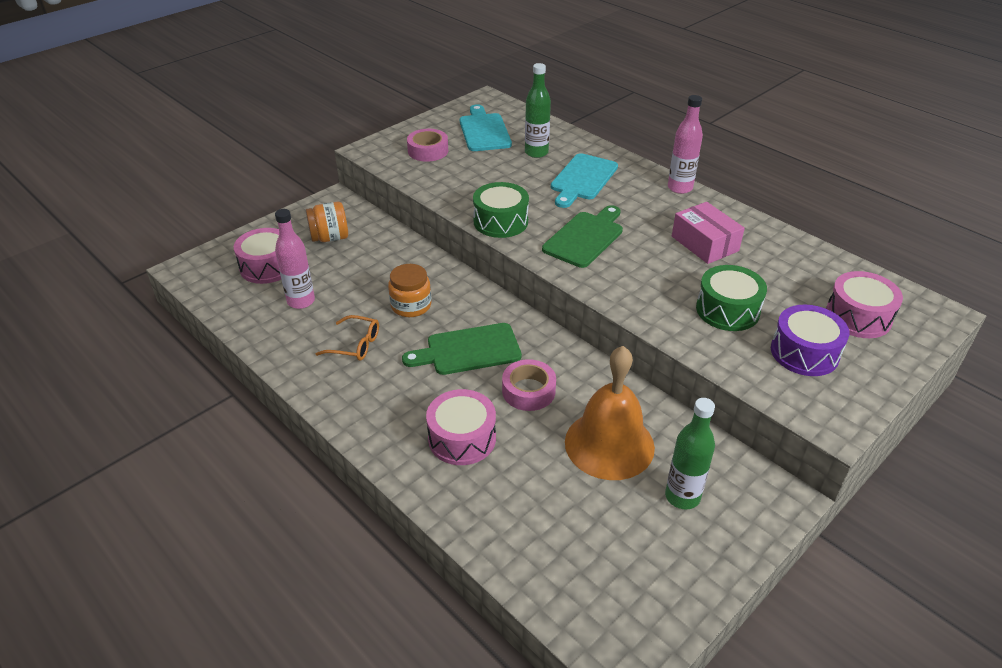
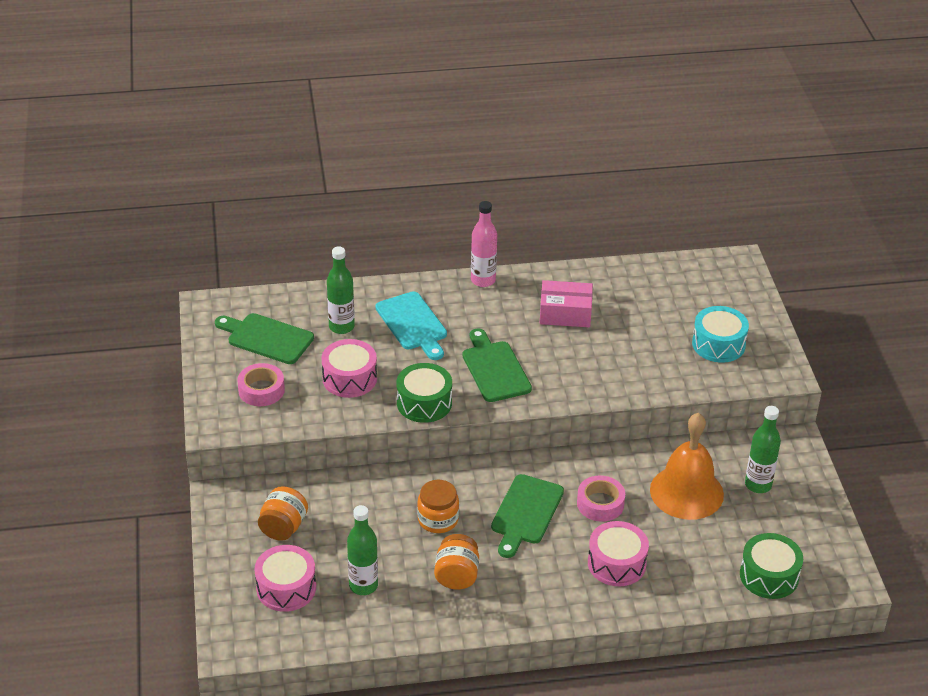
camera: 55 degrees left, 0 degrees up
(301, 301) = (363, 585): pink bottle -> green bottle
(355, 345) = (457, 575): orange glasses -> orange jar
(484, 131) = (267, 338): turquoise cutting board -> green cutting board
(727, 310) = (647, 350): green drum -> green drum (769, 576)
(804, 352) = (718, 344): purple drum -> turquoise drum
(858, 317) = (709, 297): pink drum -> pink drum (349, 378)

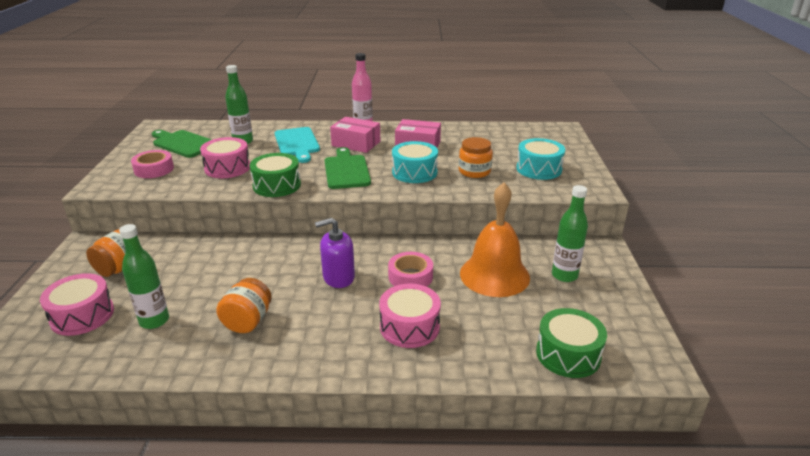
camera: 10 degrees right, 10 degrees down
(438, 519) = (257, 275): orange jar -> orange jar (474, 171)
(487, 317) = (356, 143): none -> pink box
(525, 513) = (338, 277): green cutting board -> purple soap dispenser
(576, 364) = (414, 172): none -> turquoise drum

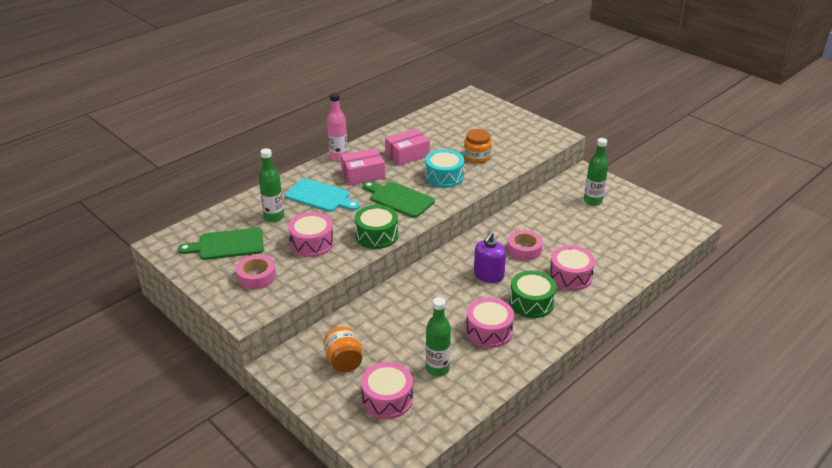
camera: 45 degrees left, 5 degrees up
(248, 321) = (489, 331): orange jar -> pink drum
(494, 275) = (562, 221): orange bell -> none
(539, 169) = (508, 136): turquoise drum -> none
(568, 354) = (653, 242): green drum -> green drum (531, 302)

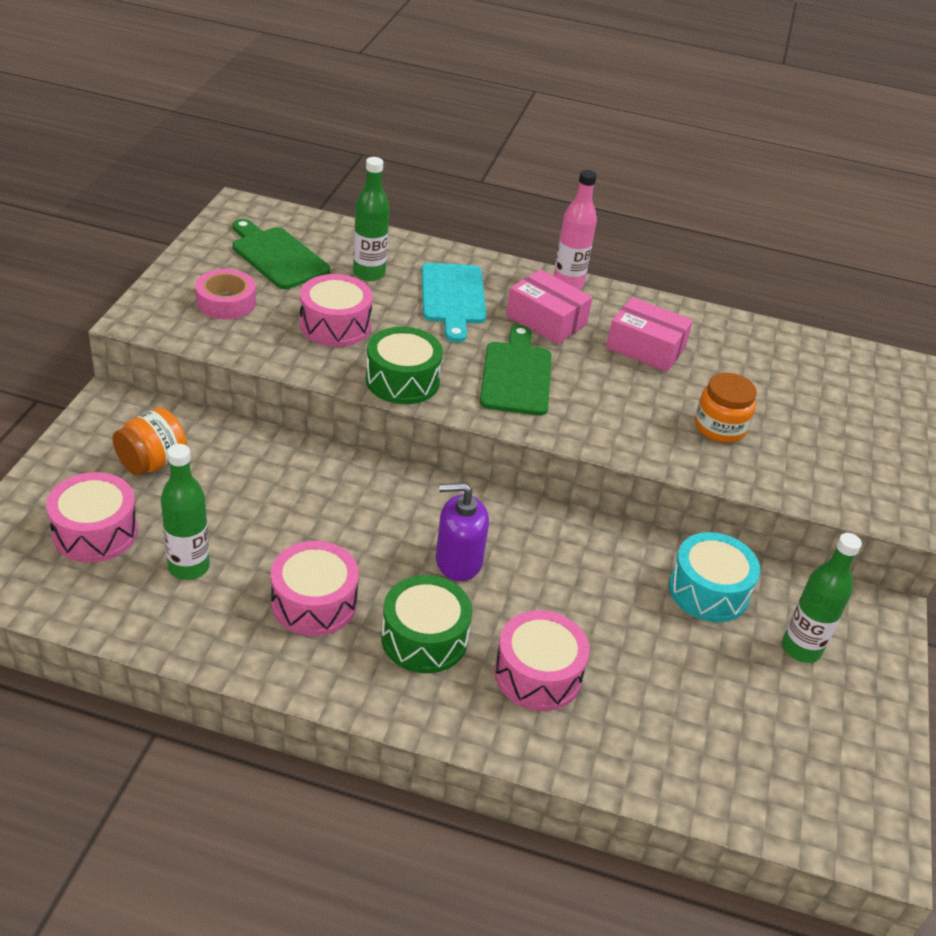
camera: 55 degrees right, 5 degrees up
(444, 177) = (622, 405): turquoise drum -> turquoise drum (708, 591)
(524, 249) = (564, 588): pink tape -> none

